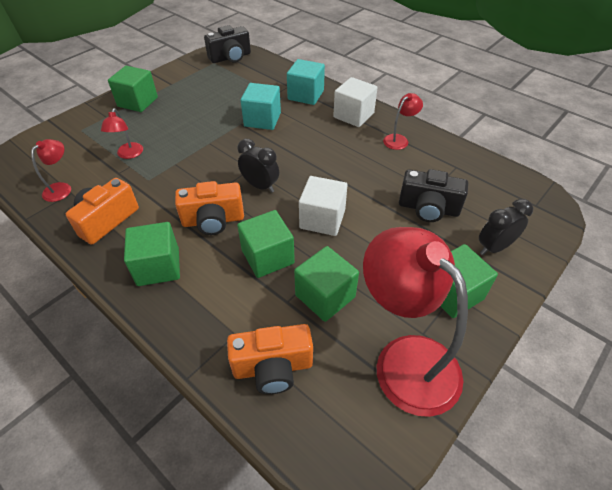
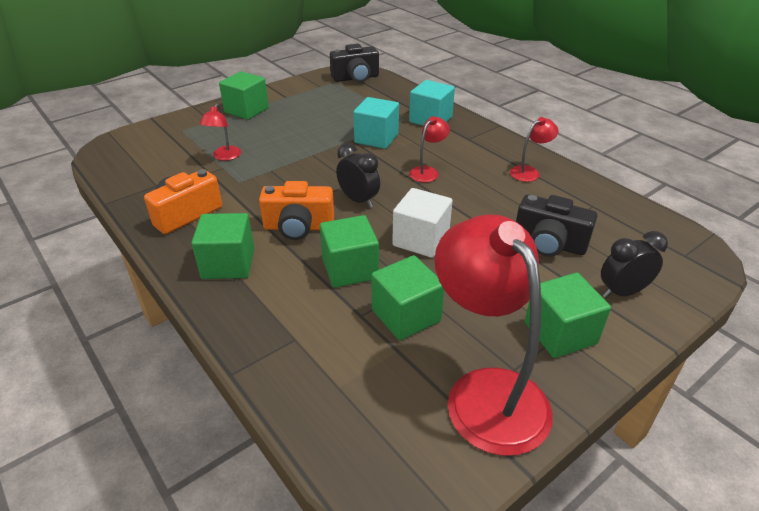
camera: 10 degrees right, 10 degrees down
(62, 188) = (148, 180): red lamp -> red lamp (427, 172)
(273, 367) = (329, 377): orange camera -> none
(353, 115) = (481, 144): white cube -> none

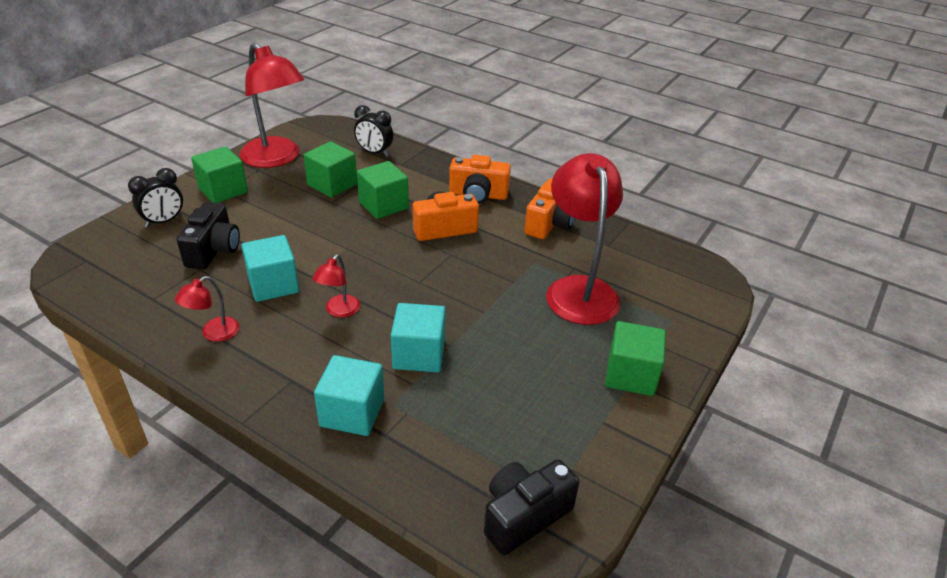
camera: 160 degrees right, 0 degrees up
(224, 157) = (578, 289): red lamp -> red lamp, size x2.23
(228, 264) = (478, 195): green cube -> orange camera
(358, 200) = (402, 262): black clock -> black clock (374, 153)
(421, 240) = (332, 235): white cube -> none
(483, 200) = (273, 285): none -> turquoise cube
(549, 243) = (213, 250): black camera -> black camera turned 90 degrees clockwise

